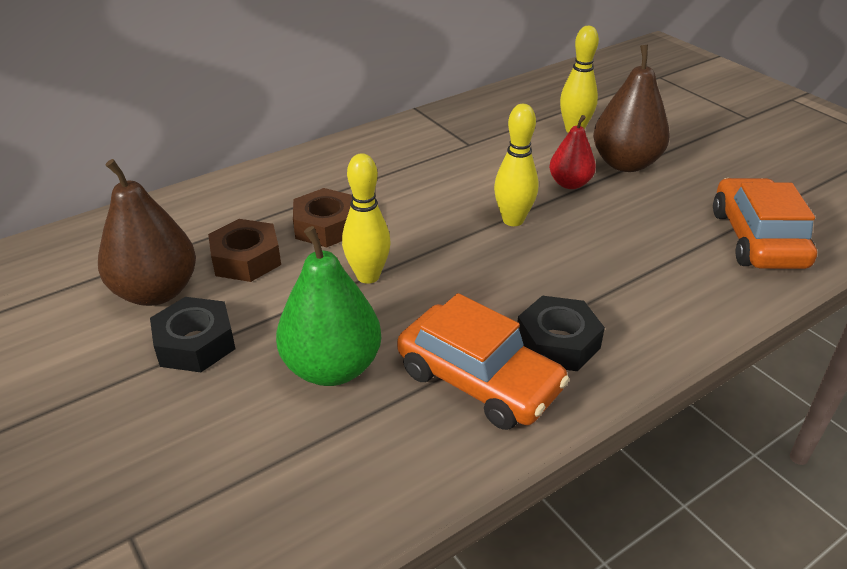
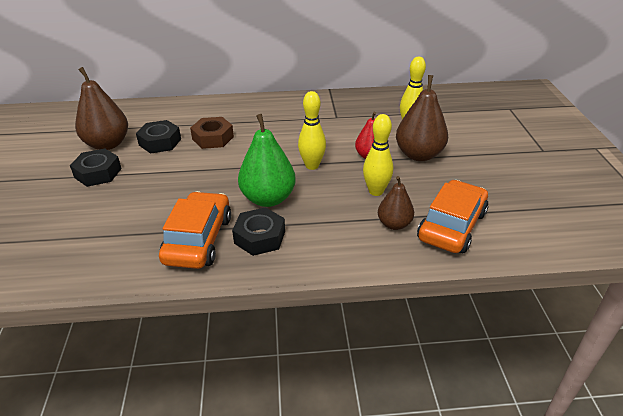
camera: 30 degrees right, 0 degrees up
(246, 259) = (160, 142): brown nut -> black nut
(332, 368) = (140, 206): green pear -> green pear (268, 198)
(368, 276) = (205, 169): yellow bowling pin -> yellow bowling pin (376, 191)
(479, 380) = (198, 239): orange car -> orange car turned 150 degrees counterclockwise
(696, 260) = (394, 224): none -> brown pear

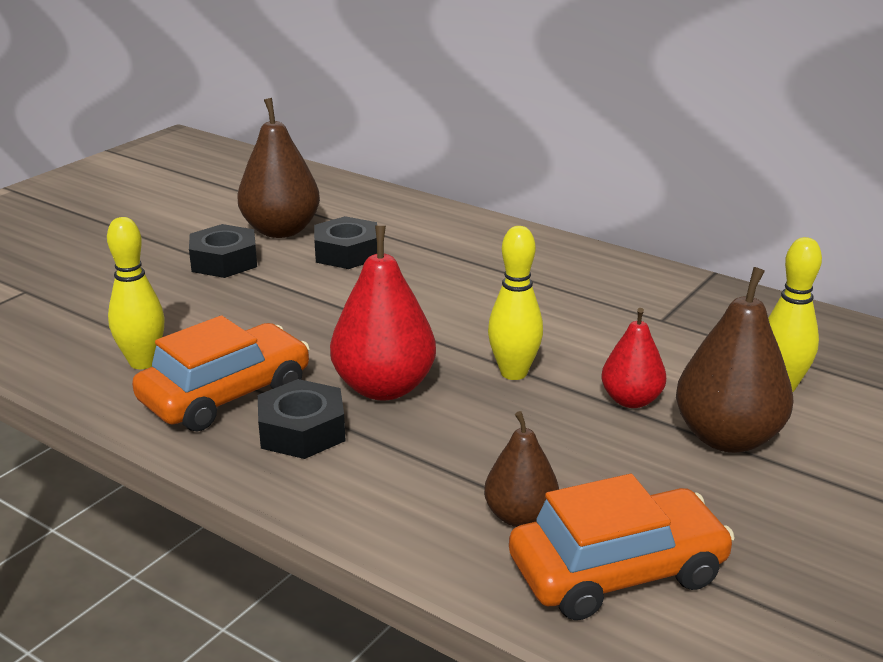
camera: 40 degrees right, 10 degrees down
(213, 138) = (423, 275): brown nut -> none
(268, 198) = (384, 388): green pear -> red pear
(376, 191) = (562, 456): yellow bowling pin -> yellow bowling pin (143, 362)

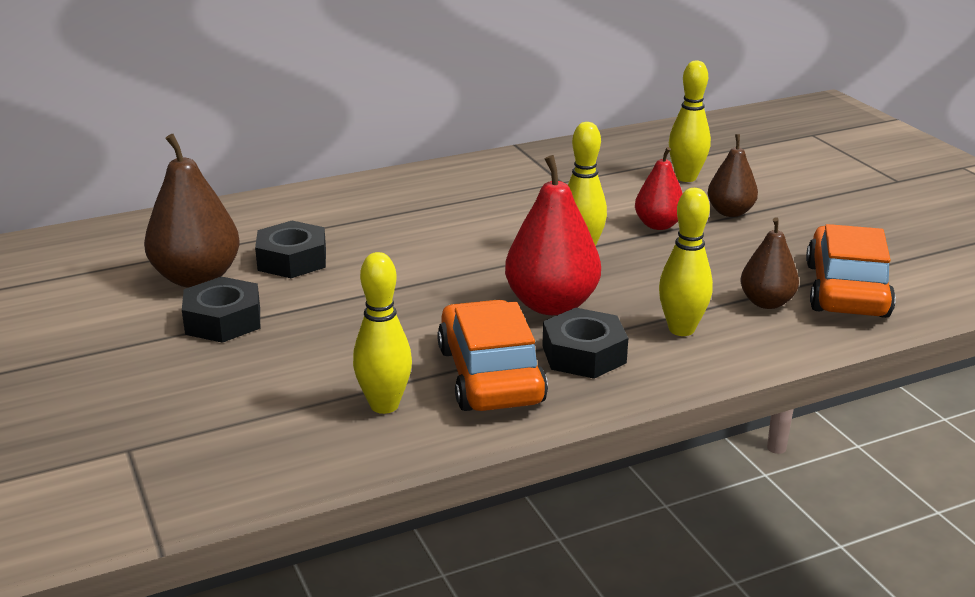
camera: 60 degrees left, 0 degrees up
(402, 474) = (681, 329): none -> yellow bowling pin
(727, 438) = (730, 212): brown pear -> brown pear, size x0.60

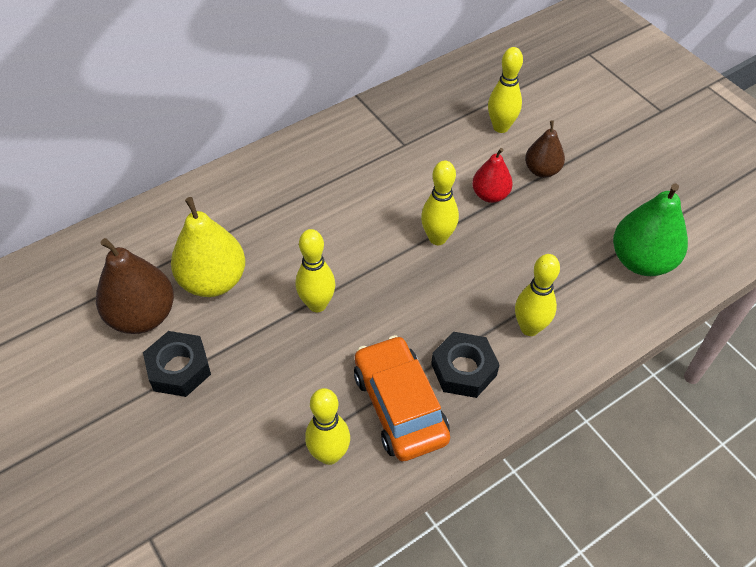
camera: 10 degrees left, 25 degrees up
(292, 260) = (213, 281): black nut -> yellow pear
(412, 288) = (317, 304): none -> yellow bowling pin
(551, 305) = (428, 311): red pear -> none
(766, 302) = (586, 285): brown pear -> none
(846, 290) = (641, 261): orange car -> green pear

